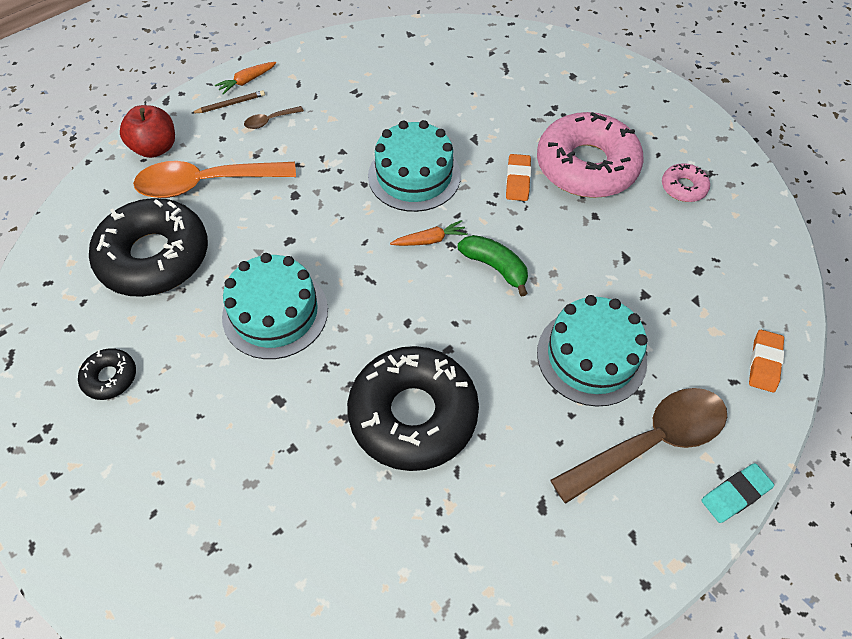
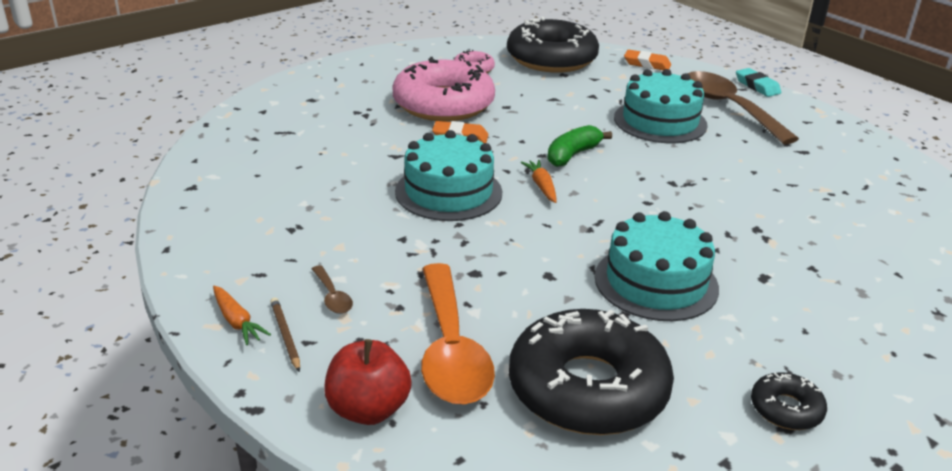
camera: 90 degrees left, 25 degrees down
(413, 414) = (747, 202): black donut -> black donut (551, 59)

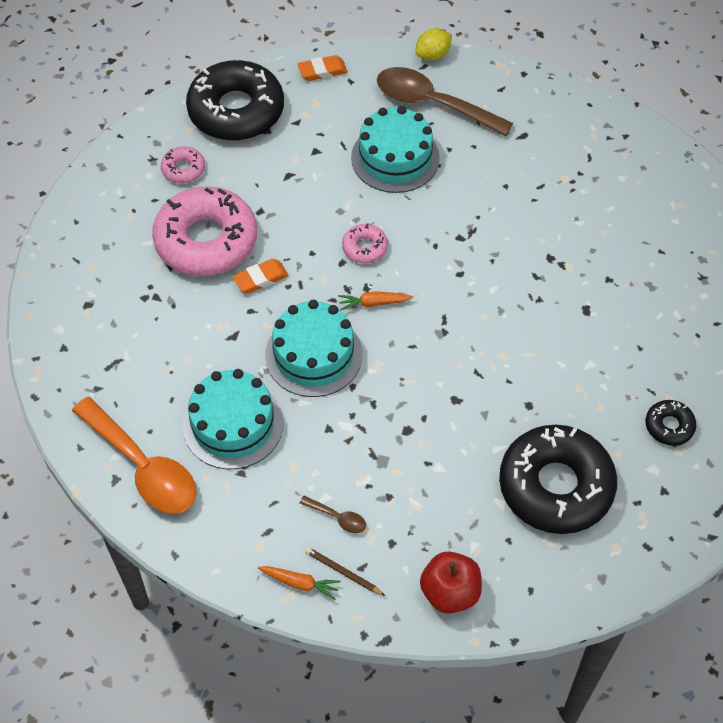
camera: 35 degrees left, 25 degrees up
(451, 349) = (453, 511): orange spoon -> orange spoon (143, 467)
(541, 186) = (373, 303): orange carrot -> orange carrot turned 45 degrees counterclockwise
(572, 155) = (365, 248): green banana -> pink donut
(656, 282) = (526, 360): turquoise cake -> turquoise cake (233, 424)
(757, 86) = (433, 55): turquoise eraser -> yellow lemon

